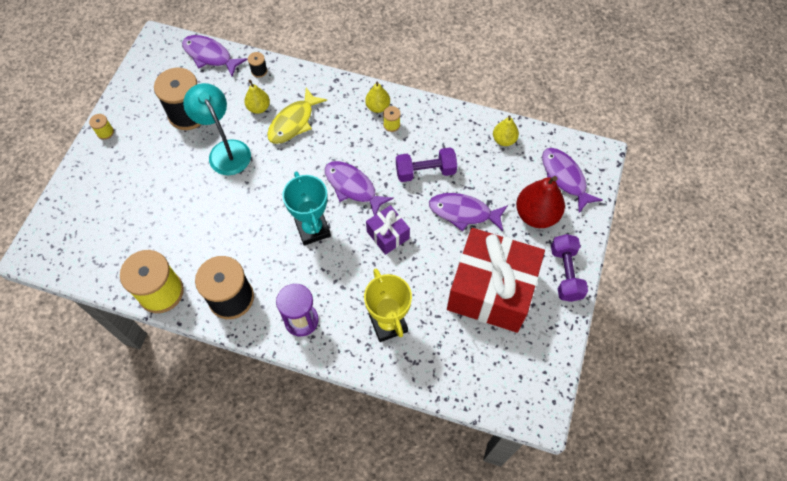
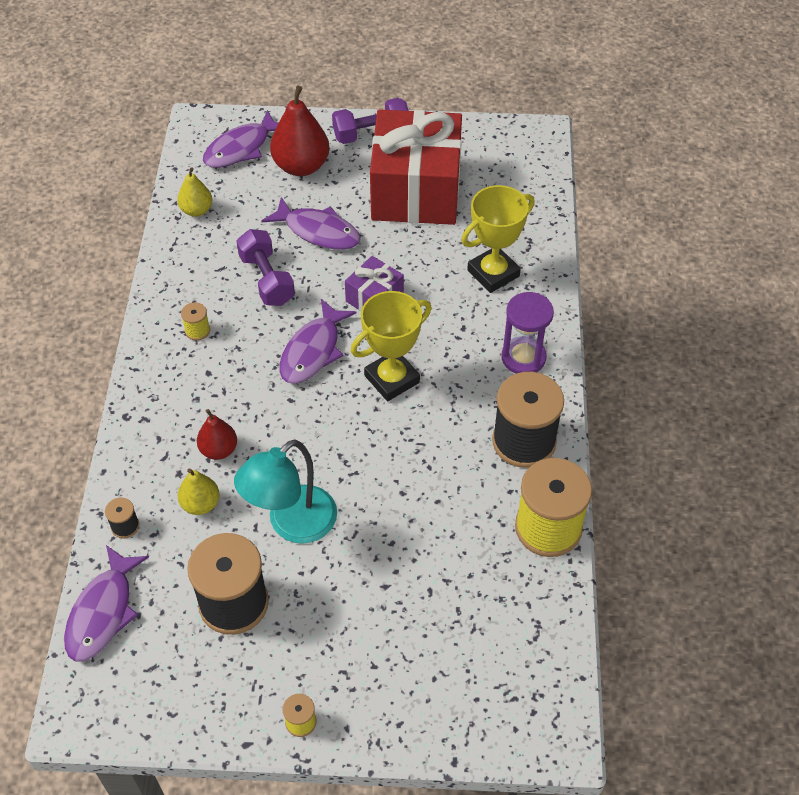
camera: 105 degrees left, 10 degrees down
(293, 122) = (219, 450): yellow fish -> red pear
(313, 229) = (392, 379): turquoise trophy -> yellow trophy
(378, 107) = (169, 353): yellow pear -> none
(463, 212) = (318, 231): purple fish -> purple fish turned 60 degrees counterclockwise

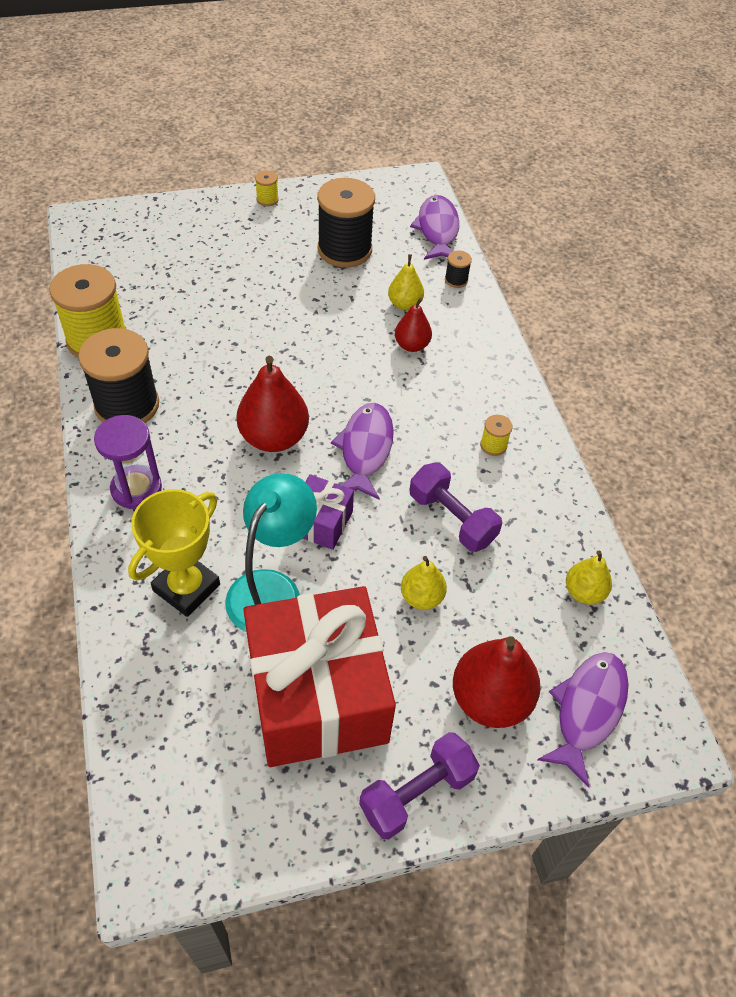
camera: 160 degrees right, 0 degrees up
(292, 524) = (322, 304): turquoise lamp -> turquoise lamp (272, 589)
(318, 231) = (421, 597): purple fish -> yellow pear
(392, 379) = (274, 437): yellow trophy -> red pear

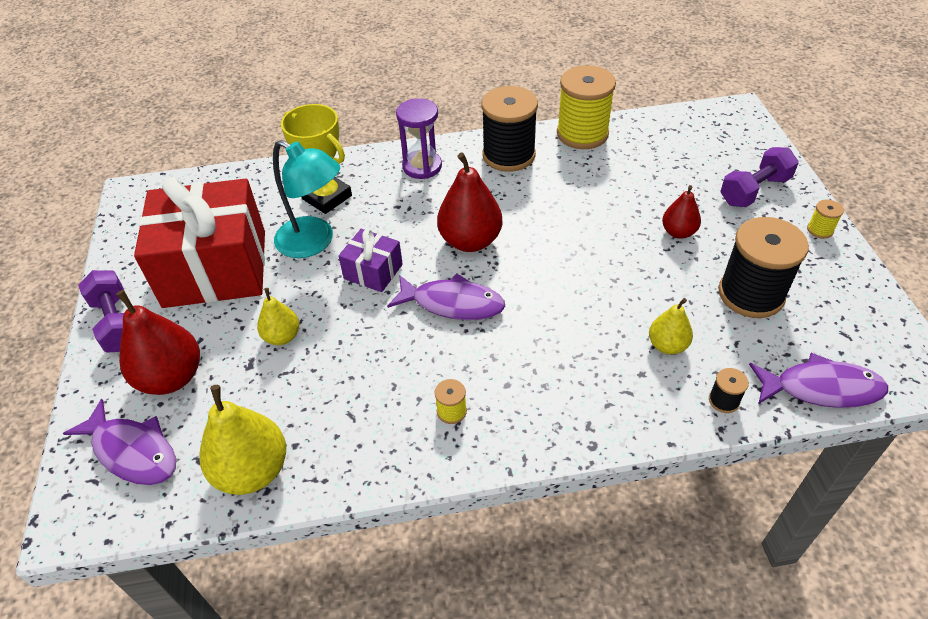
camera: 100 degrees right, 5 degrees down
(412, 345) = (600, 348): red pear -> red pear (678, 232)
(452, 518) = (362, 366): purple dumbbell -> purple dumbbell (754, 191)
(584, 592) = (252, 470): yellow pear -> yellow pear, size x1.74

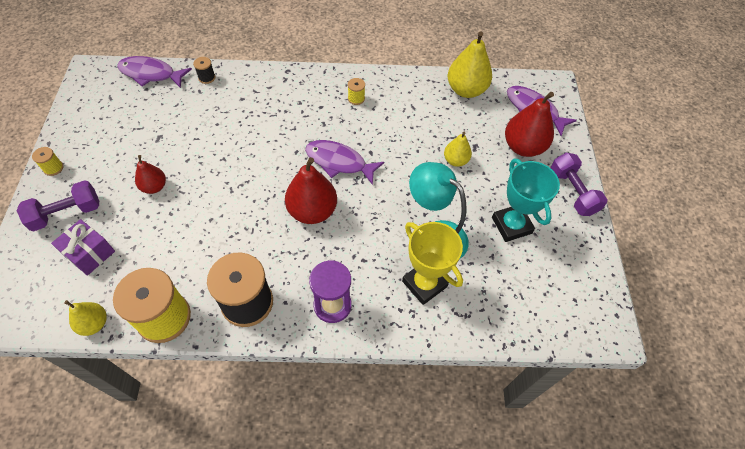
camera: 175 degrees left, 10 degrees up
(215, 268) = (511, 225): red gift -> turquoise trophy
(373, 271) = (391, 198): purple gift -> purple gift (89, 253)
(667, 345) = (217, 110): yellow pear -> yellow pear (94, 323)
(751, 294) = (143, 131): black spool -> none

